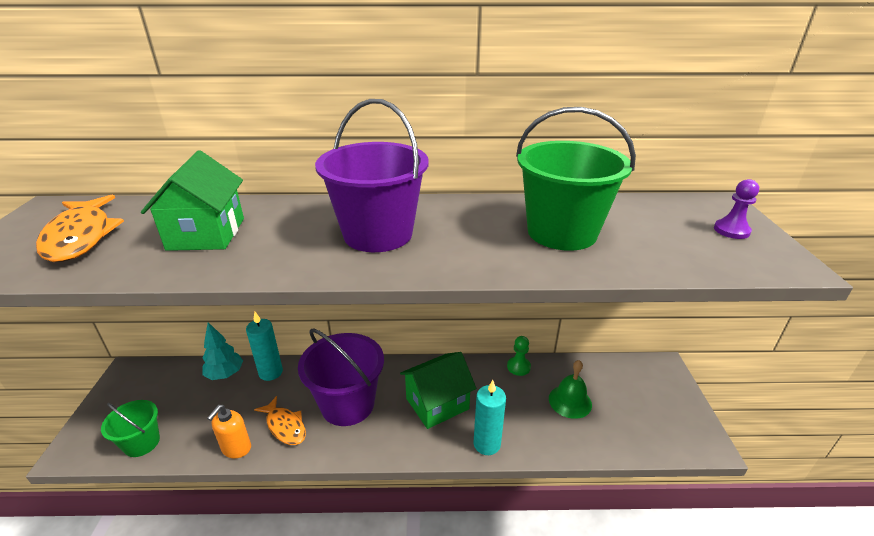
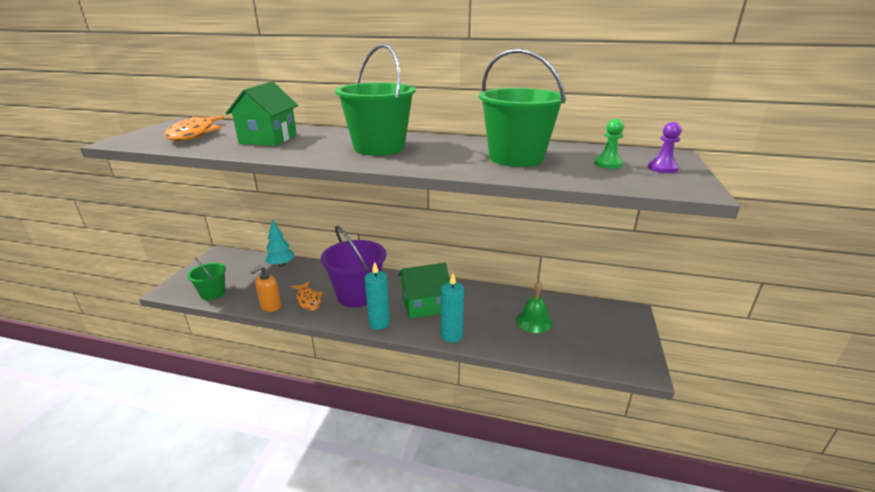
camera: 15 degrees right, 5 degrees down
(270, 372) = (312, 268): turquoise candle -> turquoise candle (379, 323)
(378, 234) = (379, 148): purple bucket -> green bucket
(518, 367) = (501, 293): green pawn -> green pawn (608, 164)

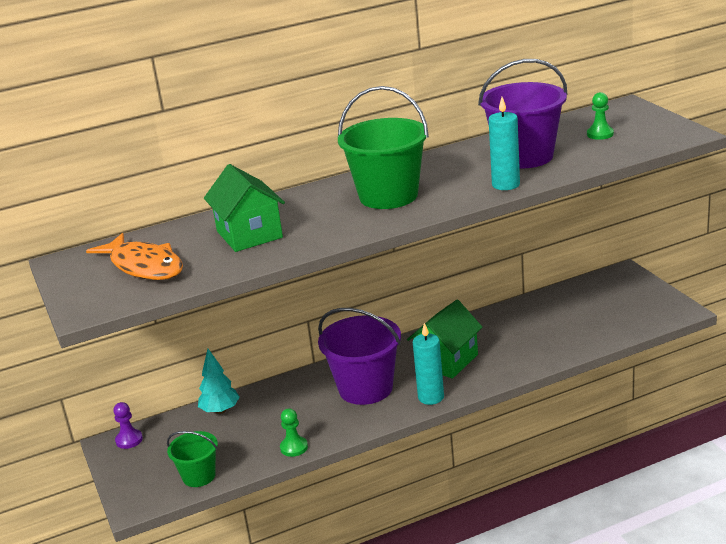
camera: 35 degrees left, 0 degrees up
(270, 306) = (294, 447): orange soap dispenser -> green pawn
(308, 300) = (322, 420): orange fish -> none
(451, 335) = (510, 370): turquoise candle -> turquoise candle (506, 185)
(516, 158) = (524, 157): green bucket -> purple bucket
(533, 321) = (559, 321): green bell -> none
(662, 168) = (641, 123): purple pawn -> purple pawn (129, 440)

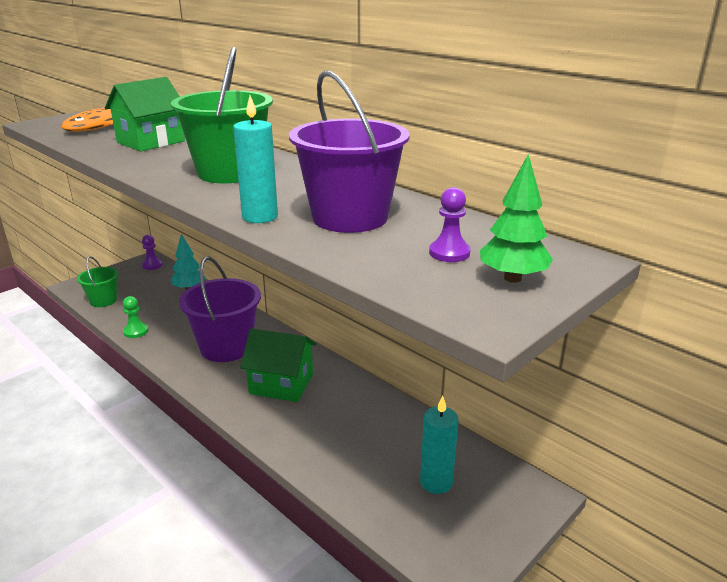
camera: 65 degrees right, 0 degrees up
(431, 397) = (213, 387): turquoise candle -> turquoise candle (436, 482)
(600, 134) = (449, 253): green pawn -> purple pawn
(641, 123) = (512, 278): none -> green tree

